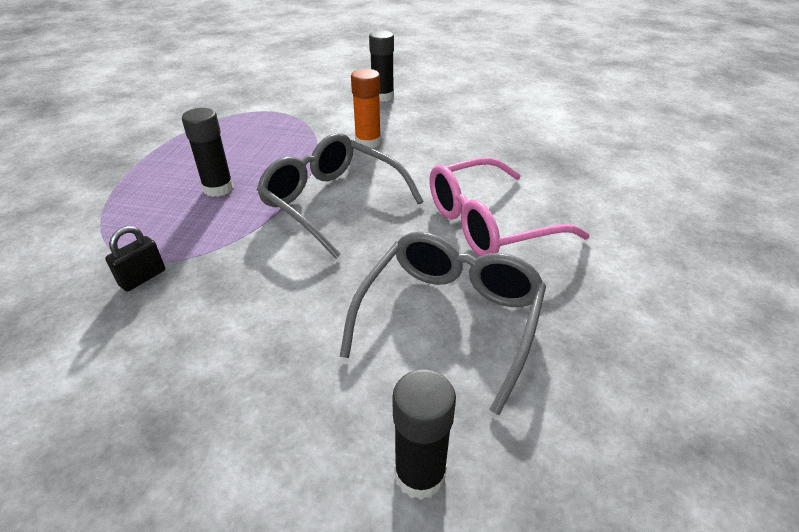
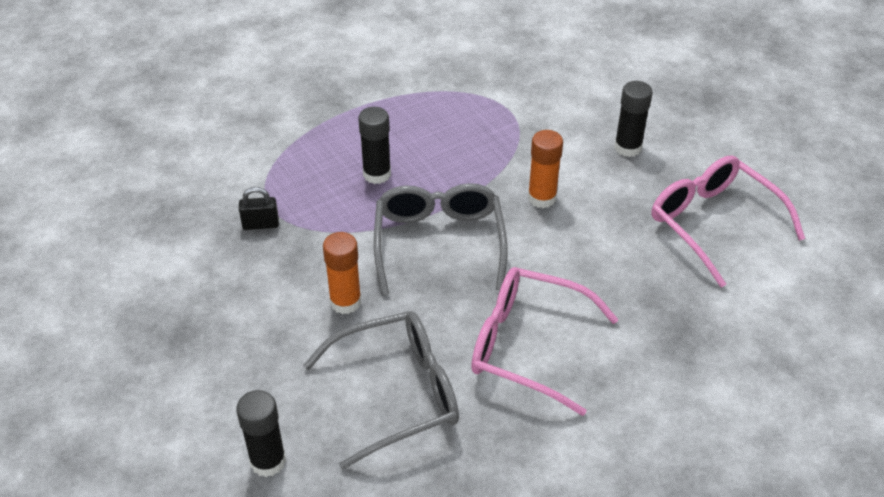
camera: 45 degrees right, 5 degrees up
(309, 284) = (345, 302): none -> orange glue stick
(485, 107) = (713, 223): none -> pink glasses

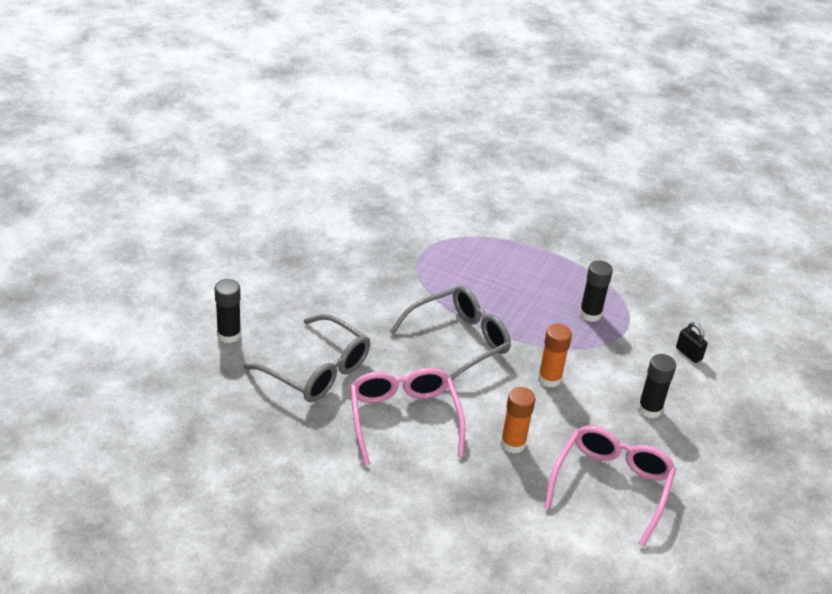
camera: 55 degrees right, 5 degrees down
(260, 224) = (403, 254): black padlock -> black padlock (688, 354)
(345, 302) = (371, 318): orange glue stick -> orange glue stick (513, 443)
(377, 174) = (495, 287): black glue stick -> black glue stick (590, 314)

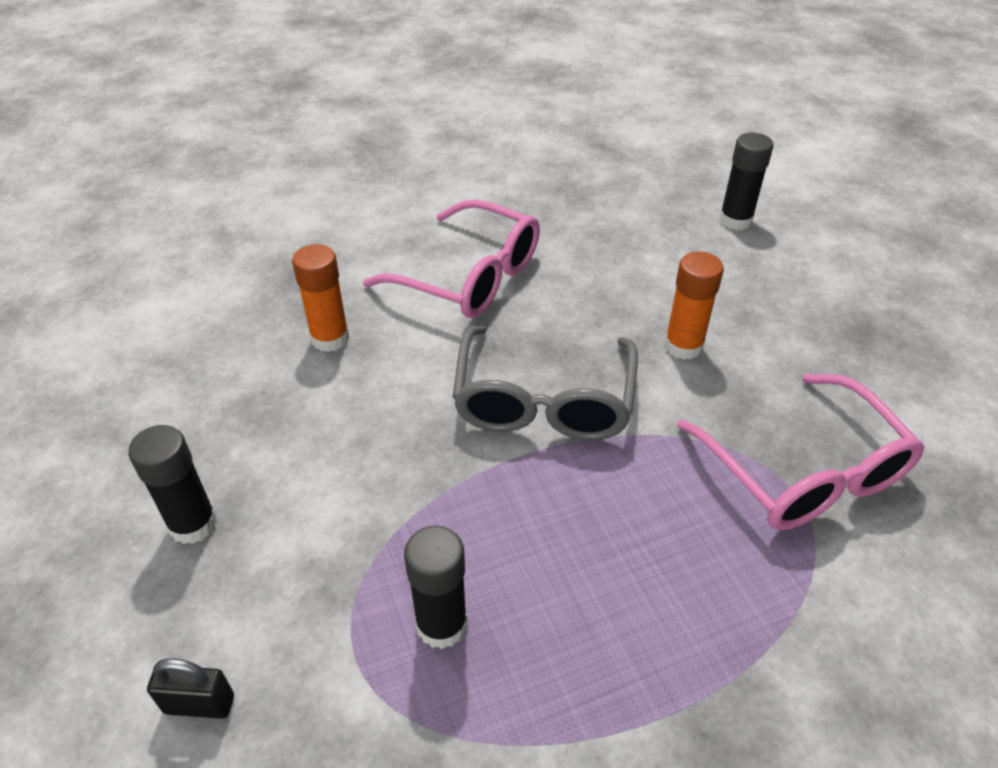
camera: 135 degrees right, 5 degrees up
(317, 370) = (613, 253): grey glasses -> none
(549, 378) = (377, 449): orange glue stick -> orange glue stick (683, 346)
(611, 485) = (168, 380): pink glasses -> pink glasses (804, 471)

